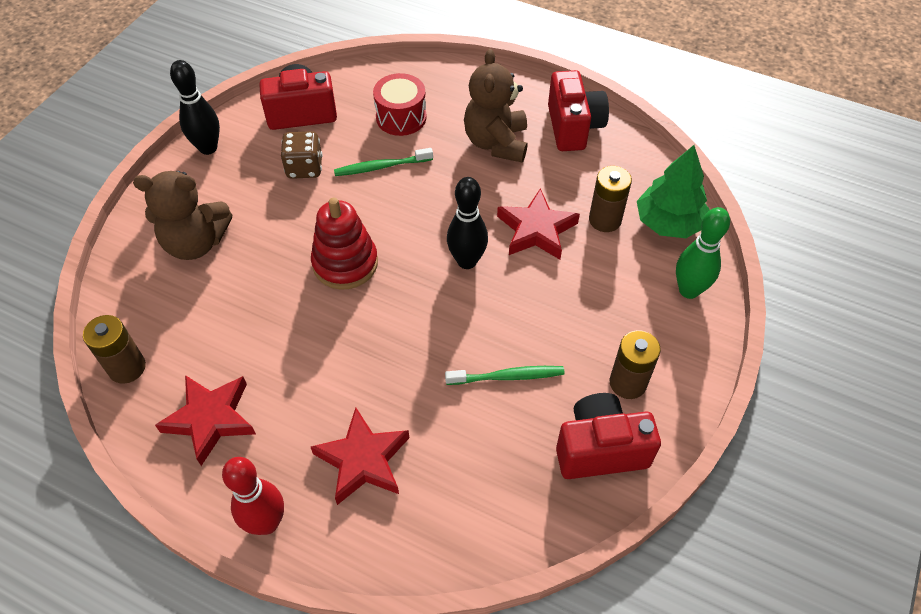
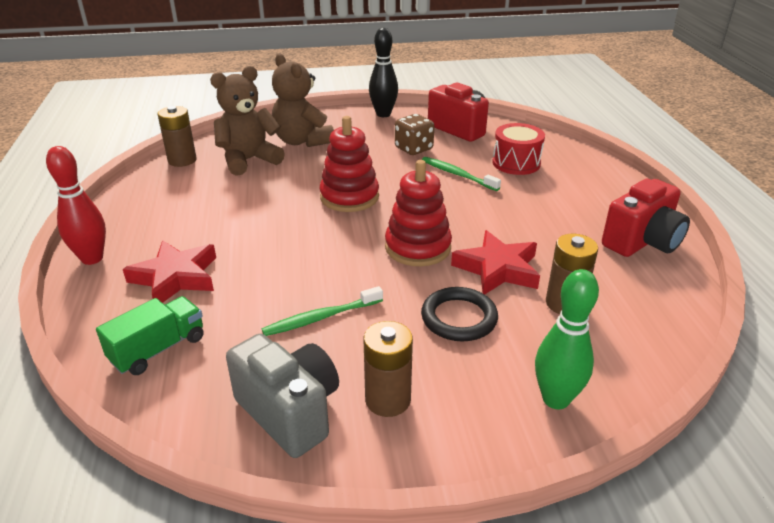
camera: 55 degrees right, 20 degrees down
(210, 419) = (165, 202): red star -> none
(462, 512) = (158, 349): none -> green truck
(467, 261) = (418, 247): black bowling pin -> red stacking toy
(496, 143) = (559, 211): brown teddy bear -> brown teddy bear (249, 160)
(508, 377) = (321, 318): green toothbrush -> green toothbrush turned 105 degrees clockwise
(574, 290) = (459, 318): none -> black ring
(600, 449) = (290, 412): red camera -> grey camera
(668, 223) = (622, 347): green tree -> none

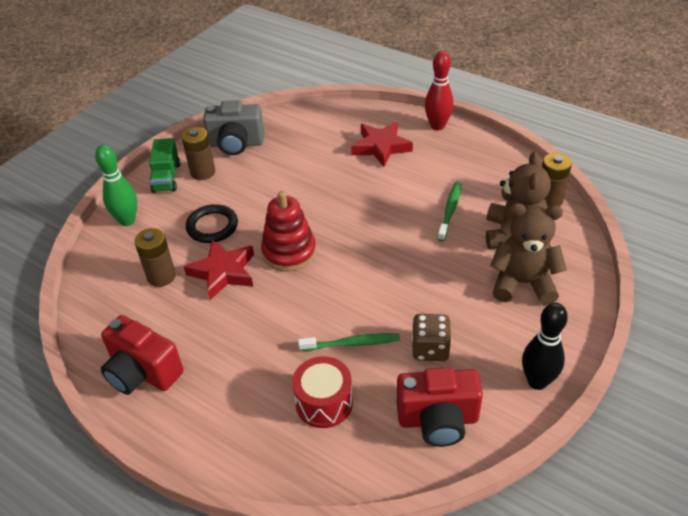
camera: 135 degrees right, 10 degrees up
(158, 349) = (326, 124): green truck -> green truck (166, 177)
(321, 318) = (280, 180): green toothbrush -> green toothbrush (450, 210)
(349, 197) = (390, 257): red stacking toy -> none
(642, 242) = (143, 373): red camera -> red camera turned 60 degrees counterclockwise

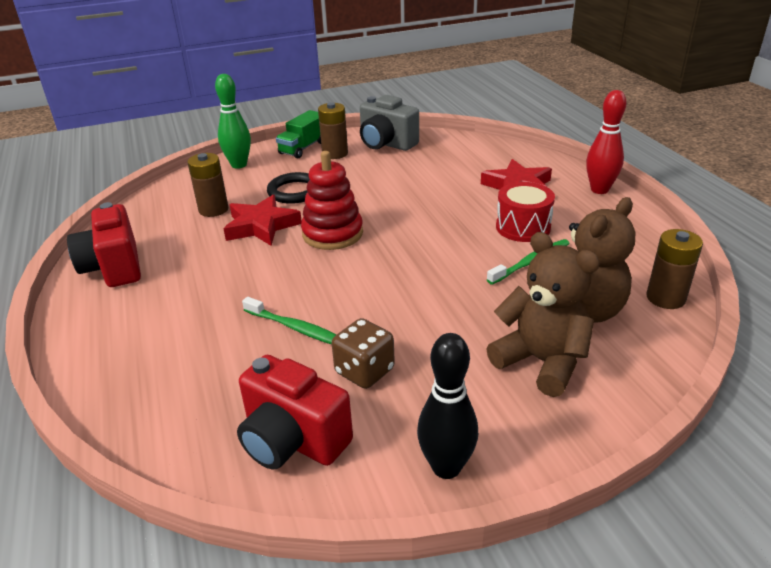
camera: 35 degrees right, 10 degrees down
(324, 403) = (211, 363): red drum -> red drum (523, 227)

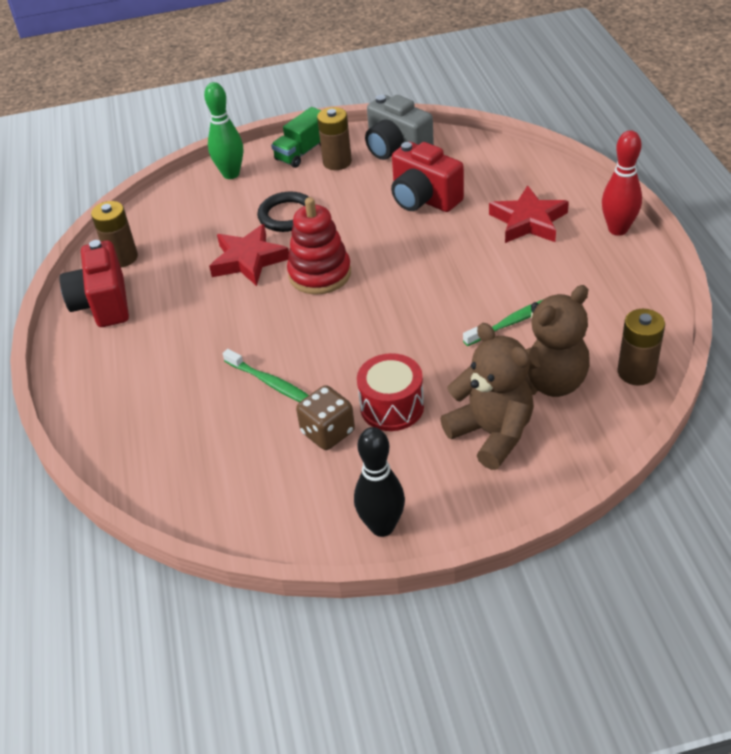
camera: 10 degrees right, 10 degrees up
(213, 209) = (201, 236): brown battery -> brown battery (122, 258)
(293, 440) = (257, 493): red camera -> red camera (424, 199)
(523, 227) = (518, 276): red drum -> red drum (392, 406)

